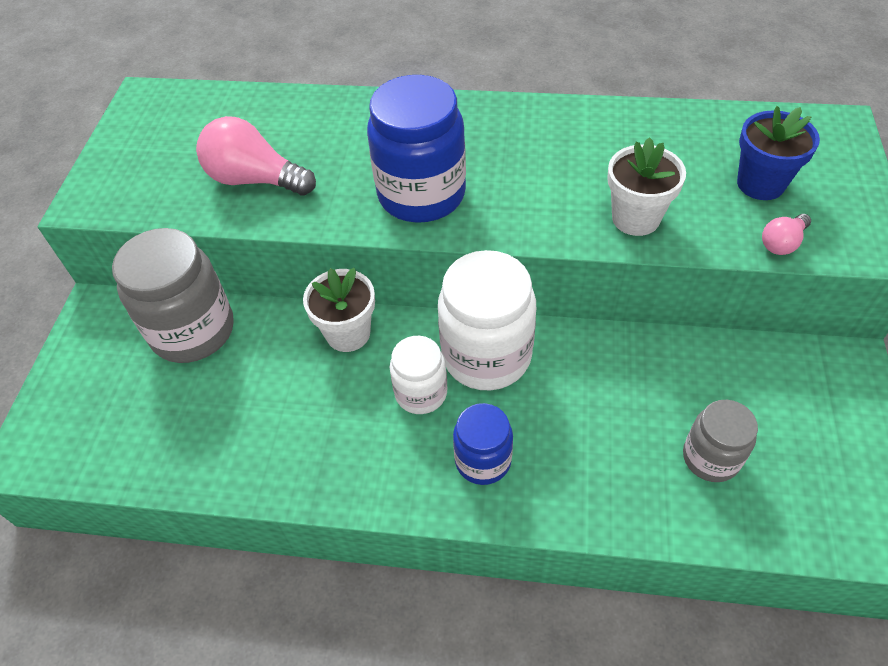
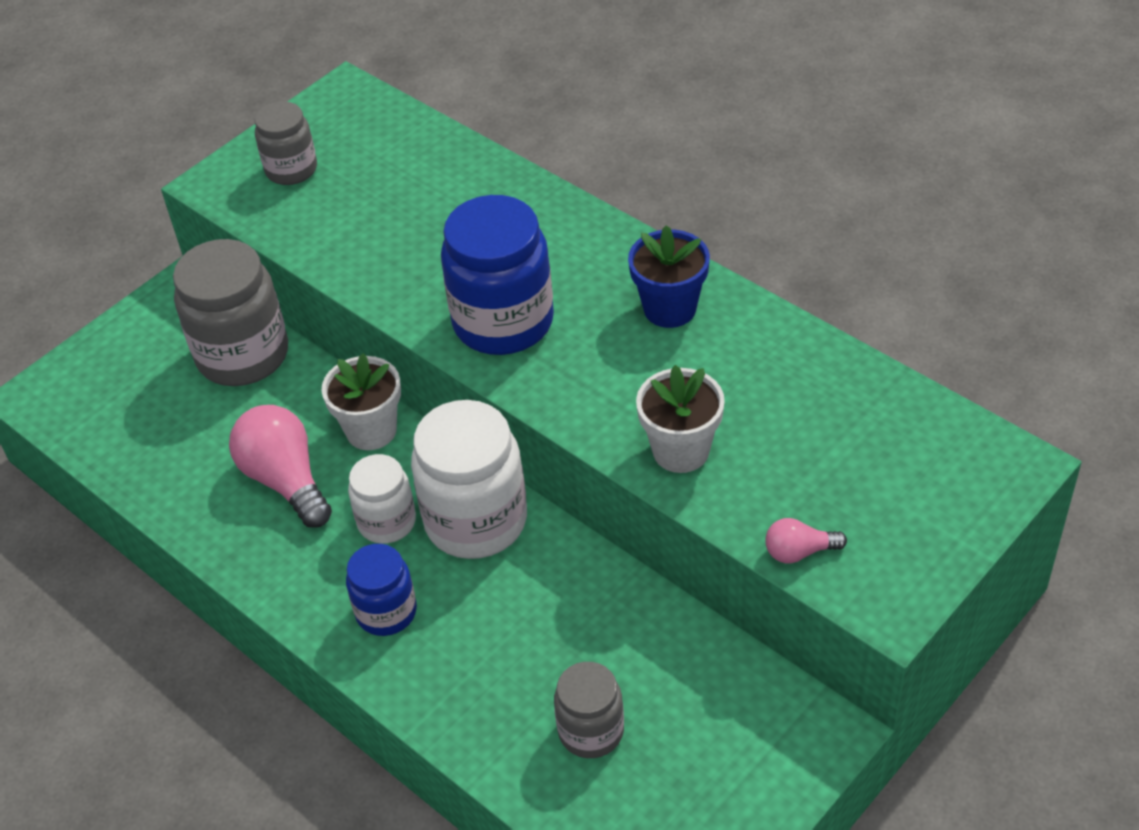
camera: 35 degrees right, 5 degrees down
(147, 165) = (291, 169): none -> grey jar
(255, 179) = (370, 231): pink light bulb -> pink light bulb (286, 480)
(760, 184) = (848, 482): blue flower pot -> blue flower pot (670, 308)

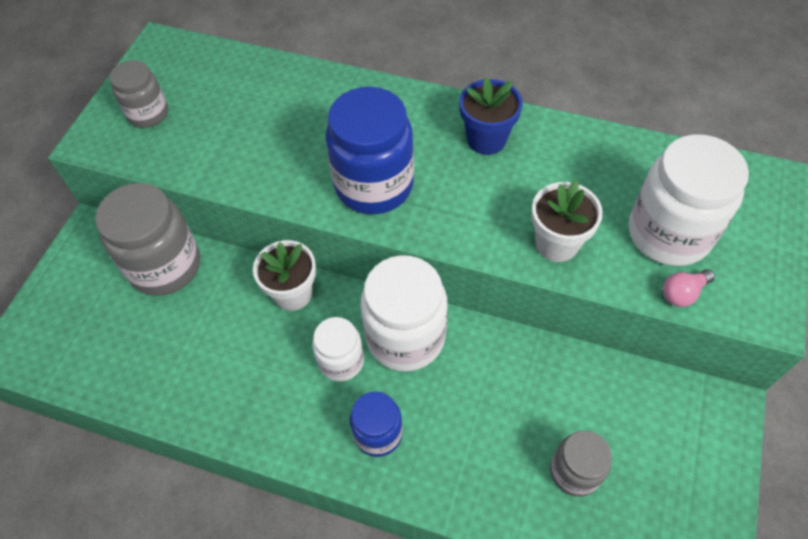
camera: 25 degrees left, 10 degrees up
(286, 480) = (247, 354): pink light bulb -> none
(827, 482) = (668, 233): none -> white jar

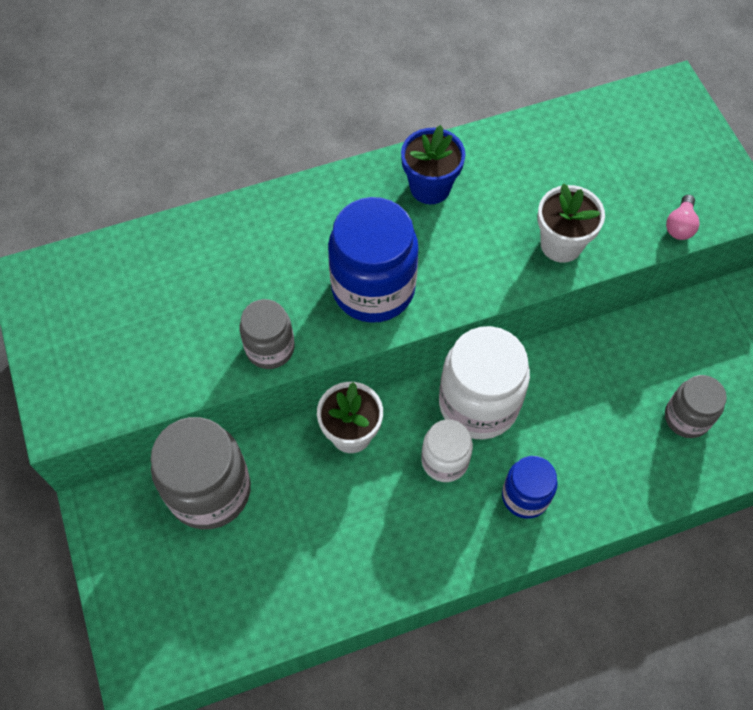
camera: 40 degrees left, 5 degrees up
(148, 114) = (92, 355): grey jar -> grey jar (270, 348)
(668, 233) = (633, 183): white jar -> none

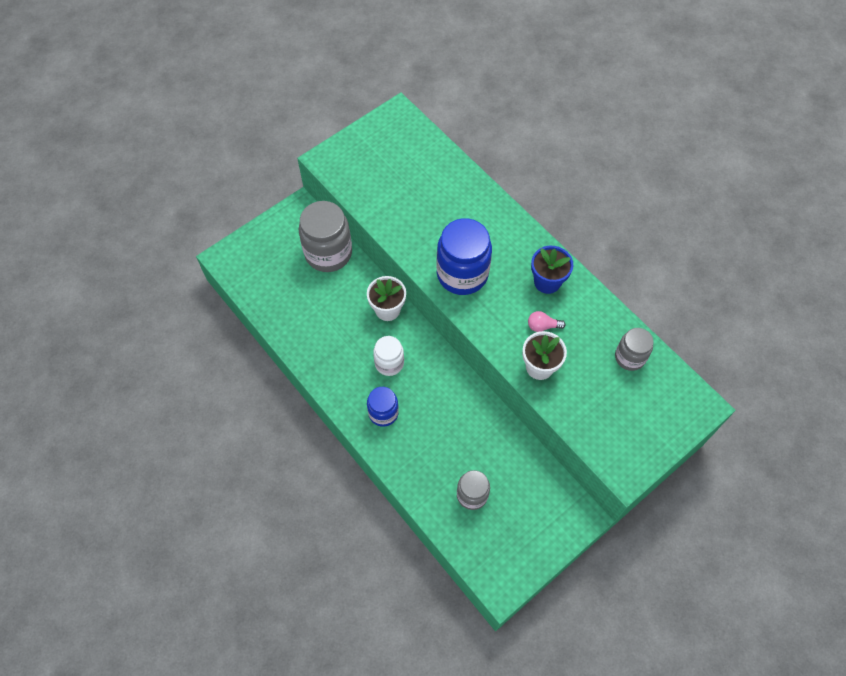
camera: 70 degrees right, 0 degrees up
(270, 348) = (402, 236): grey jar -> grey jar (630, 357)
(478, 404) = (432, 371): white jar -> none
(680, 225) = (587, 435): pink light bulb -> pink light bulb (542, 326)

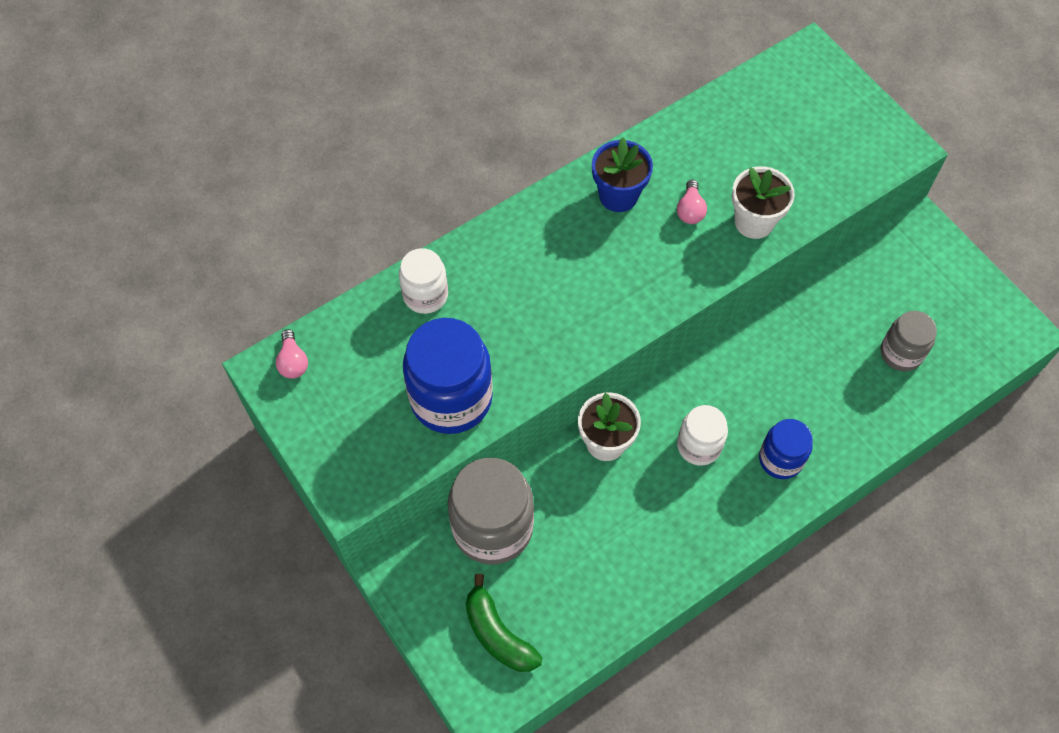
camera: 85 degrees left, 0 degrees up
(265, 261) = (498, 634): none -> green banana
(404, 123) = (293, 362): none -> pink light bulb
(456, 181) = (425, 295): none -> white jar
(462, 274) = (597, 302): blue jar -> blue jar (451, 398)
(630, 357) = (741, 117): grey jar -> none

